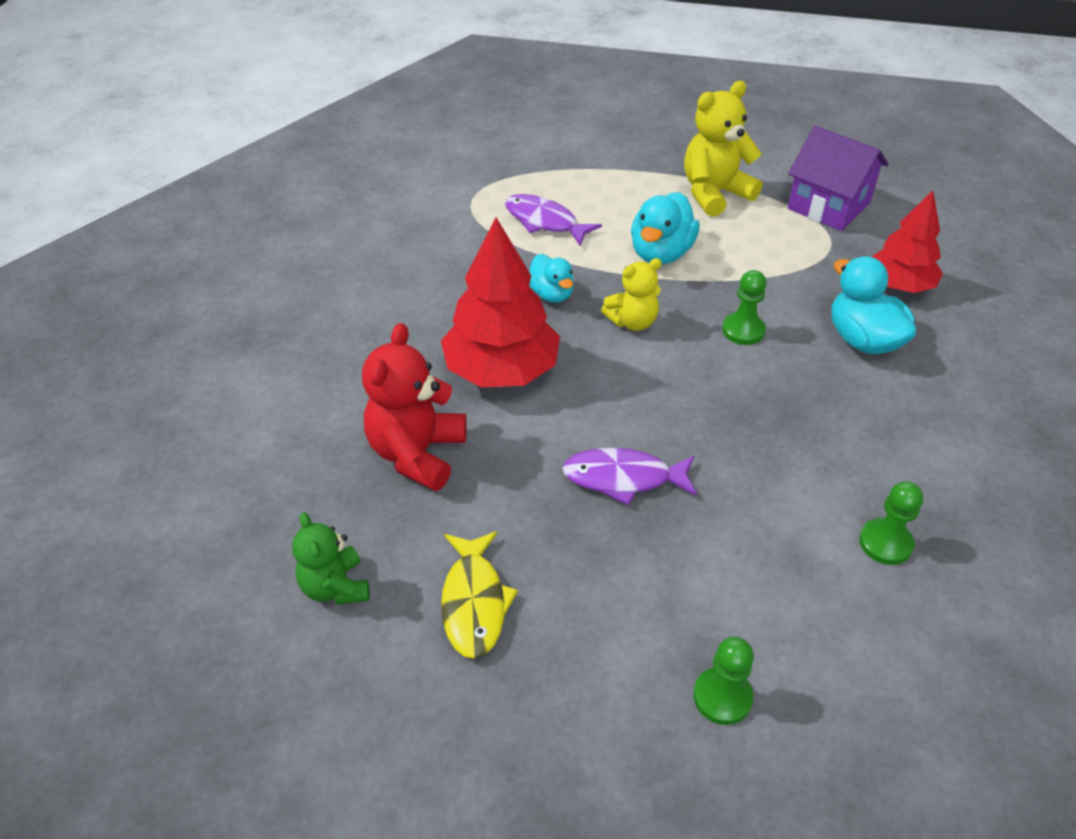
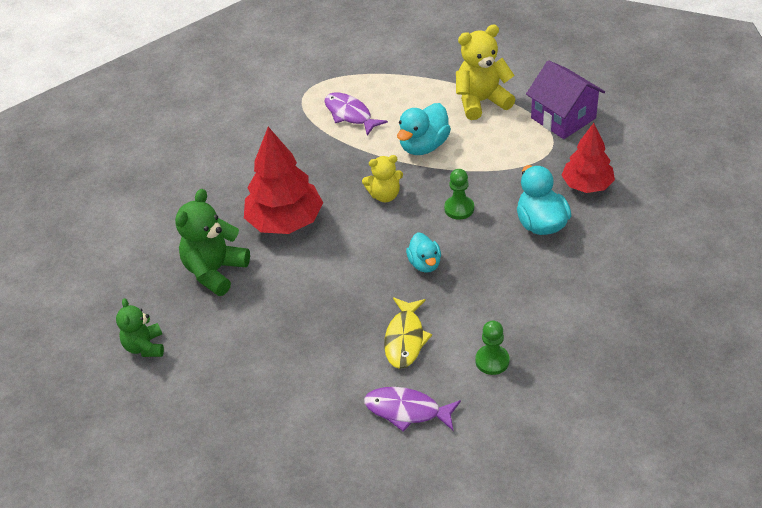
camera: 15 degrees right, 0 degrees up
(417, 453) = (215, 271): red teddy bear -> green teddy bear
(474, 603) = (223, 365): yellow fish -> yellow fish (405, 339)
(551, 294) = (336, 170): turquoise duck -> turquoise duck (425, 264)
(623, 478) = (339, 301): purple fish -> purple fish (407, 410)
(722, 697) = (351, 437): green pawn -> none

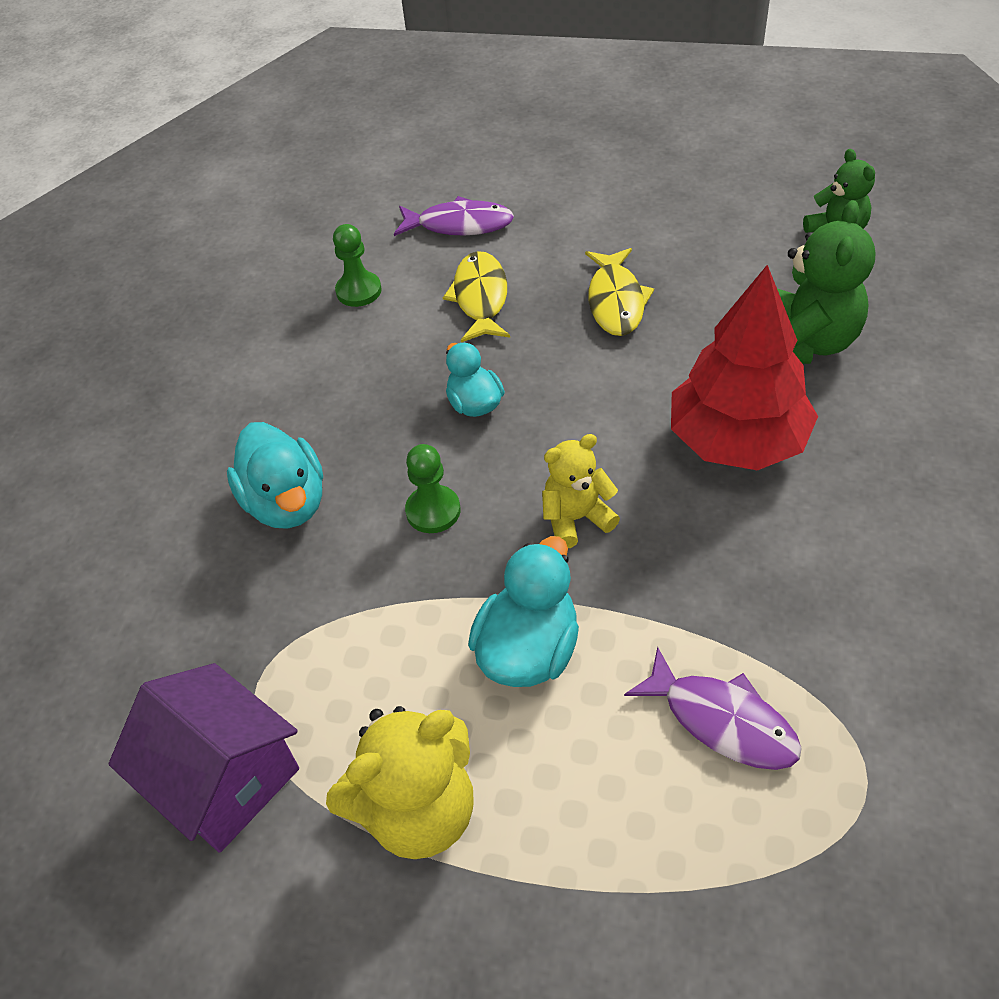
camera: 170 degrees right, 5 degrees up
(315, 320) = (616, 301): none -> yellow fish
(587, 185) = (196, 596): red tree -> none

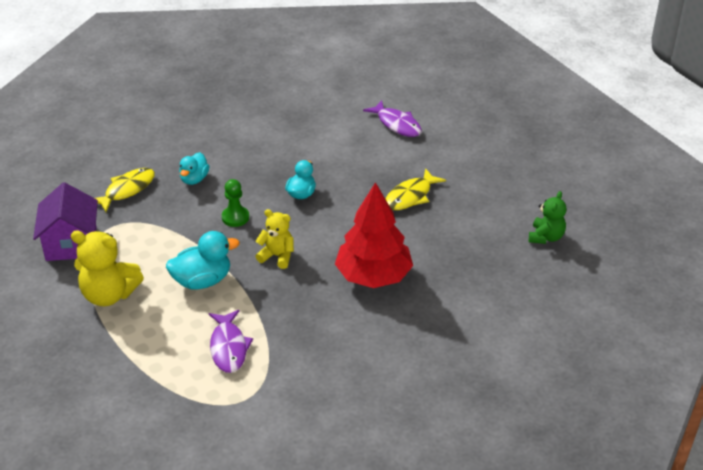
camera: 40 degrees right, 10 degrees down
(286, 502) = (194, 179): turquoise duck -> turquoise duck, size x0.65
(359, 291) = (321, 124): green pawn -> none
(480, 298) = (361, 158): yellow fish -> yellow fish (127, 190)
(805, 343) = (459, 265): green teddy bear -> none

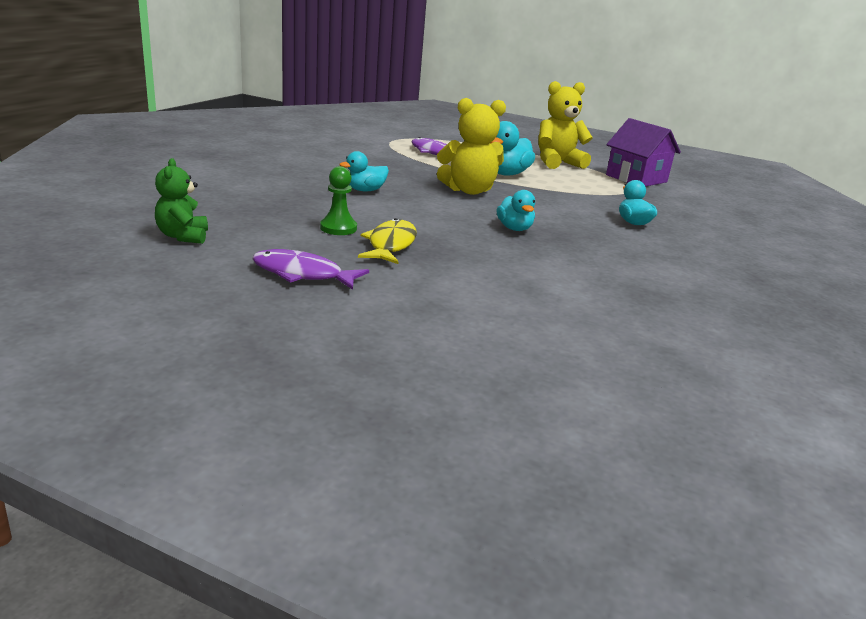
camera: 145 degrees right, 15 degrees down
(127, 190) = (669, 208): yellow fish -> none
(235, 217) = (546, 205): green pawn -> green pawn (338, 228)
(277, 256) = (469, 190): yellow teddy bear -> yellow teddy bear, size x1.60
(373, 276) = (365, 190): red tree -> turquoise duck
(397, 124) = (503, 316): purple fish -> purple fish (302, 274)

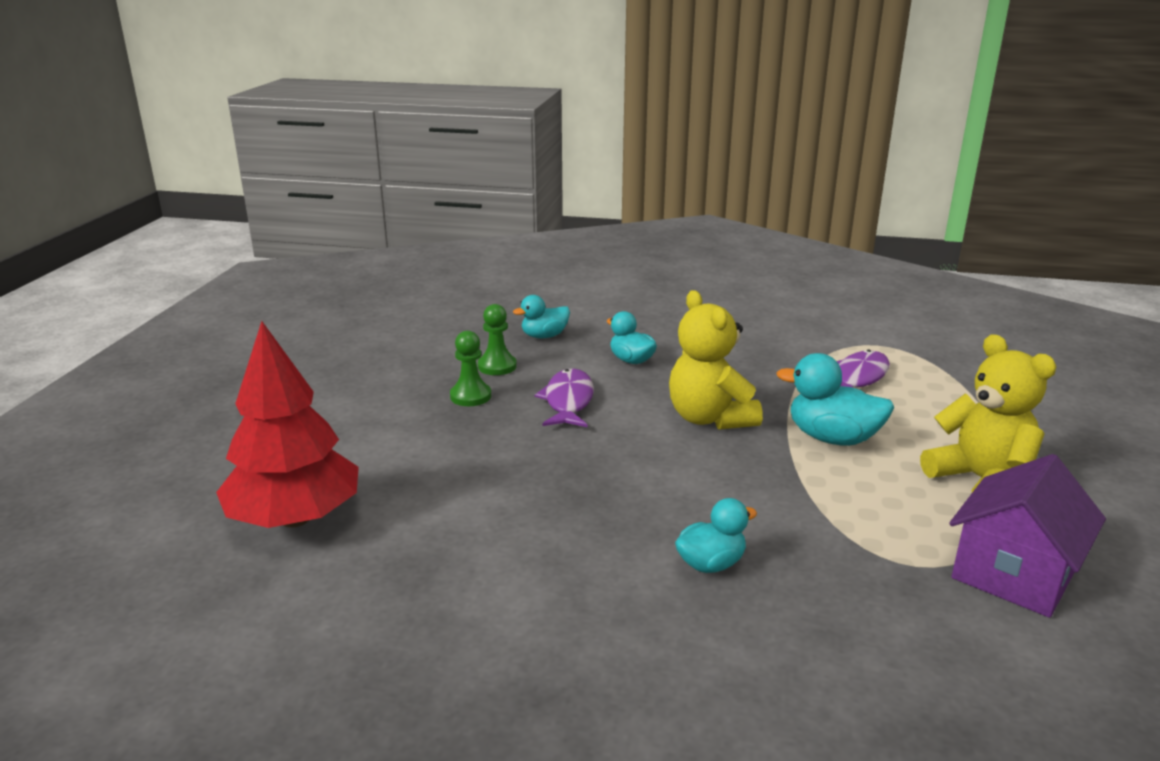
camera: 80 degrees right, 0 degrees up
(183, 236) = (427, 316): green teddy bear -> none
(302, 274) = (373, 370): purple fish -> purple fish (568, 401)
(391, 245) = (470, 396): yellow fish -> green pawn
(514, 228) = (585, 461): turquoise duck -> turquoise duck (544, 336)
(579, 330) = (295, 518): none -> red tree

